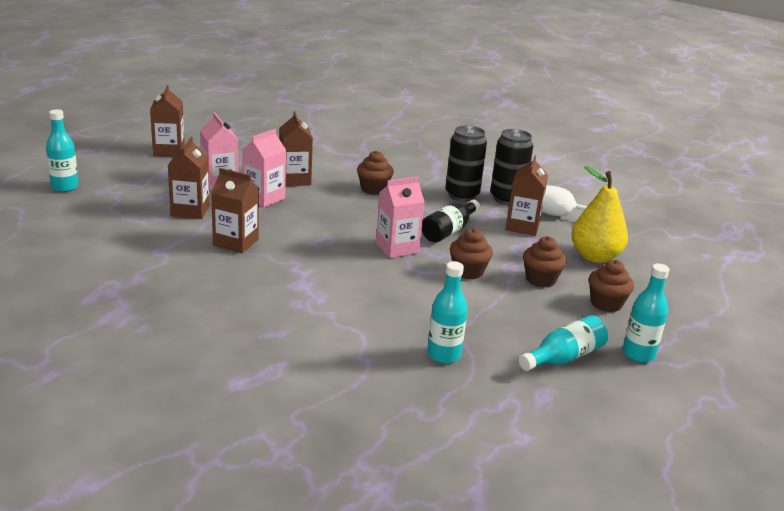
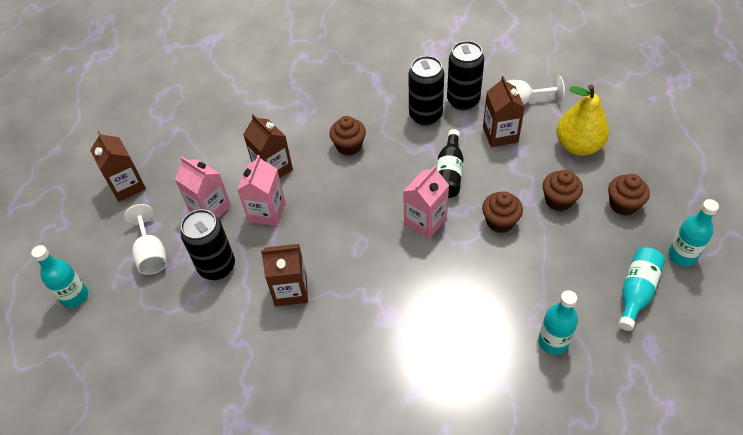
camera: 20 degrees left, 25 degrees up
(147, 187) = (151, 254): none -> white goblet
(190, 210) = (217, 267): brown carton -> black can

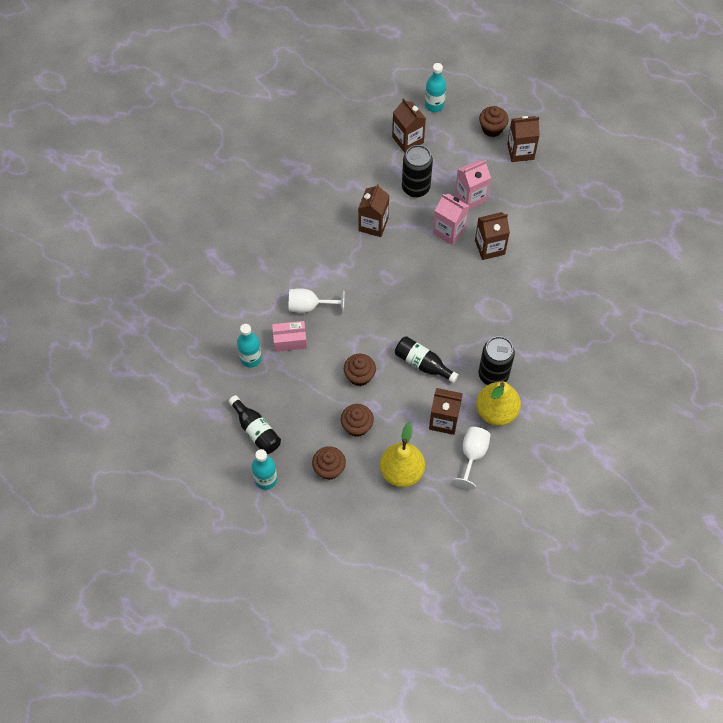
camera: 110 degrees right, 10 degrees up
(142, 304) = (407, 140): none -> brown carton
(151, 254) = (447, 153): white goblet -> white goblet (309, 306)
(349, 146) = (487, 306): brown cupcake -> brown cupcake (492, 128)
(425, 221) = (386, 327): pink carton -> none
(463, 101) = (496, 411): black can -> yellow pear
(501, 309) = (290, 340): none -> pink box
(636, 291) = (256, 430): turquoise bottle -> black bottle

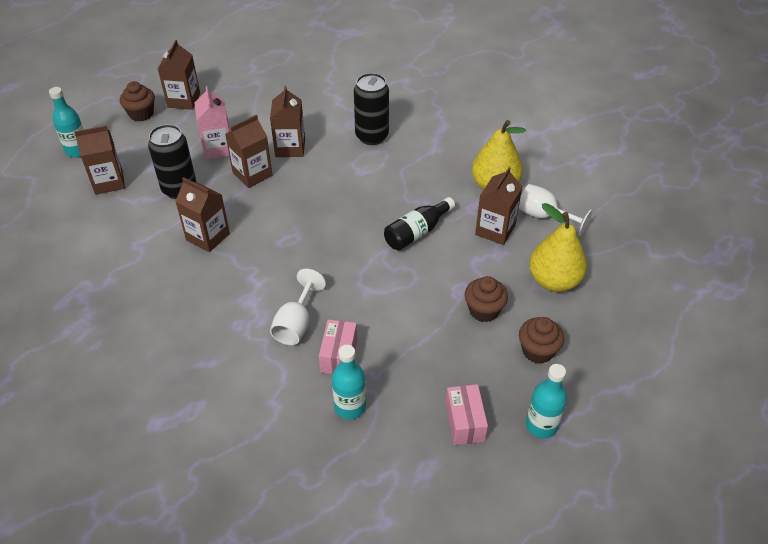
camera: 75 degrees left, 15 degrees down
(256, 430) = (464, 422): black bottle -> pink box
(359, 376) = (415, 293): brown cupcake -> none
(449, 231) = (252, 174): pink carton -> brown carton
(493, 375) = (449, 179): black can -> black can (372, 136)

